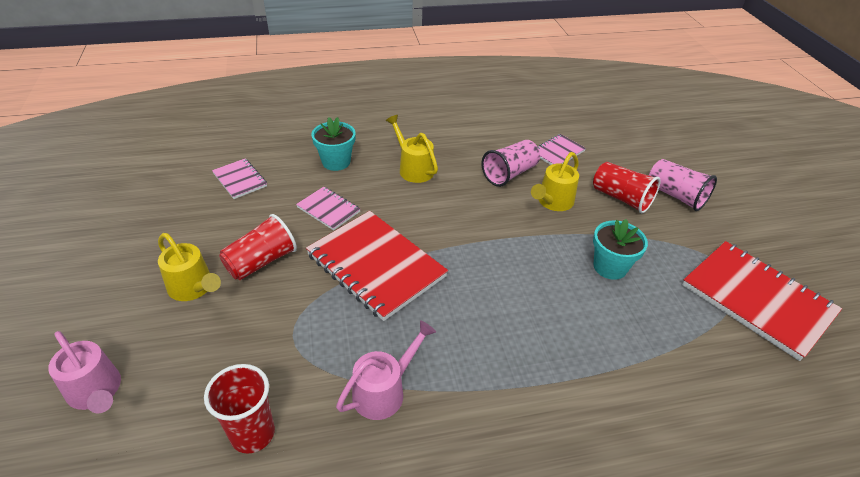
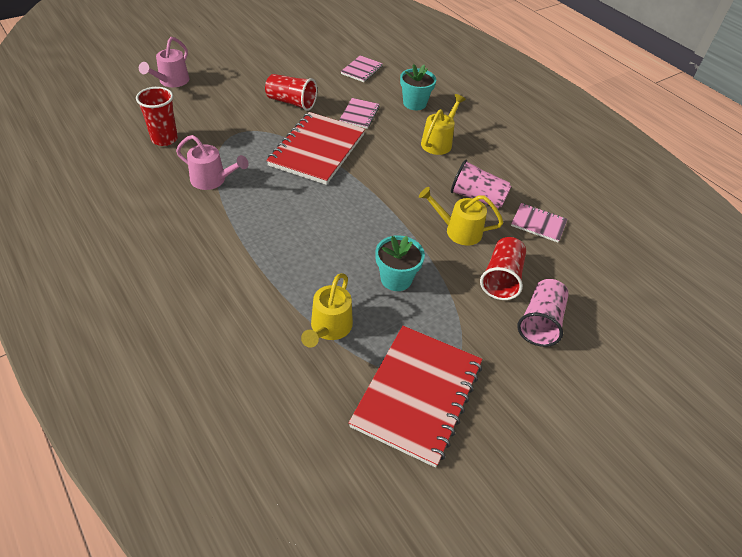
camera: 65 degrees right, 5 degrees up
(194, 288) = (255, 86): yellow watering can -> yellow watering can (329, 328)

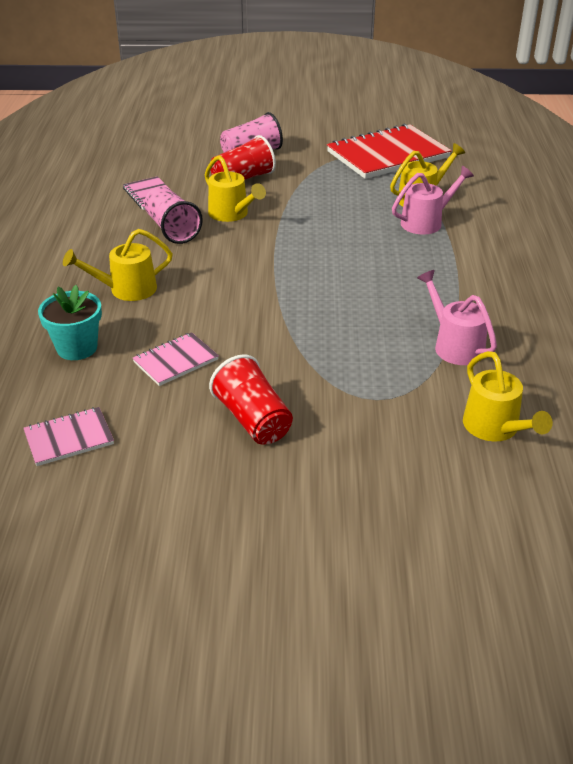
camera: 140 degrees left, 10 degrees down
(164, 139) = (495, 429): red cup -> yellow watering can
(171, 82) = (434, 554): pink watering can -> pink watering can (426, 222)
(317, 150) = (288, 334): red notebook -> none
(396, 279) = (333, 205): turquoise flower pot -> none

